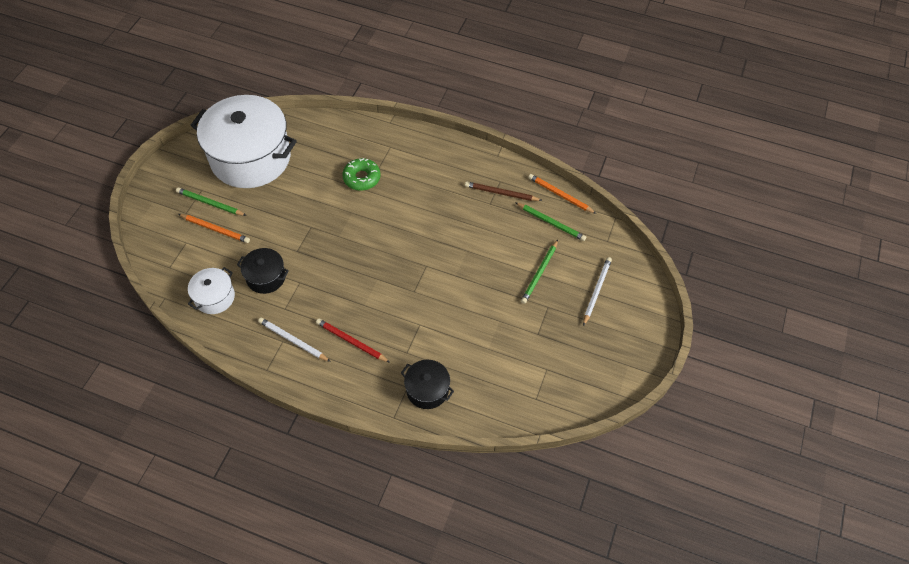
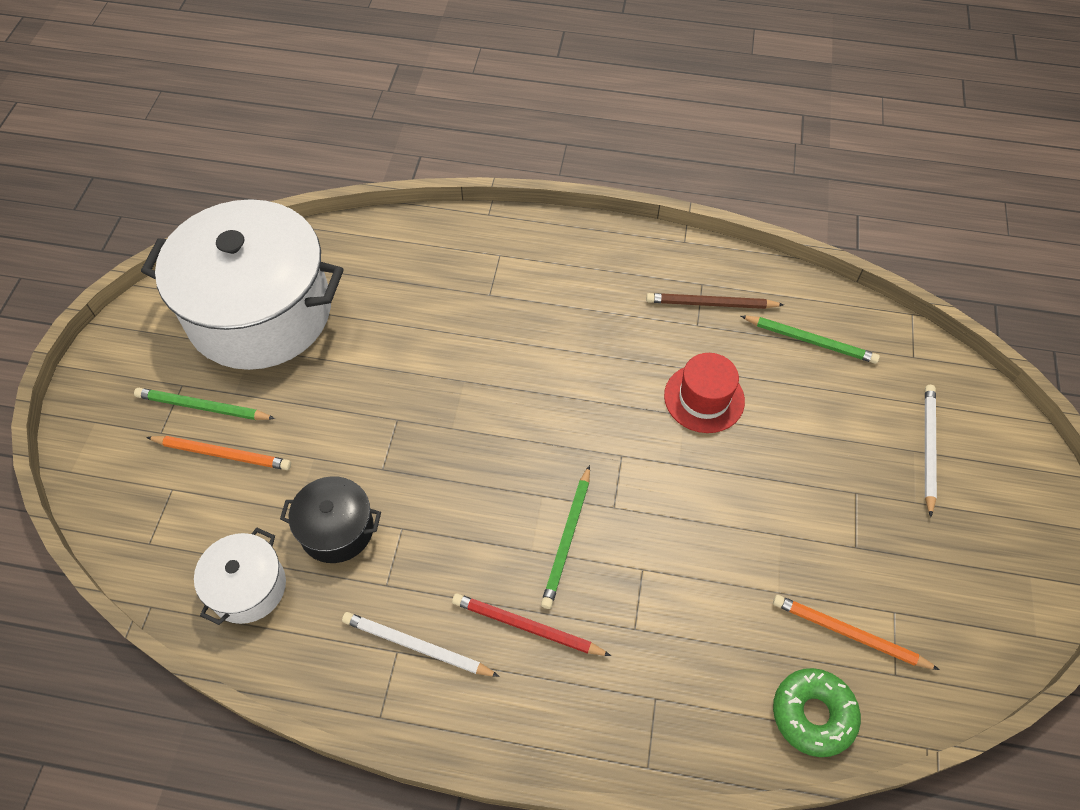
camera: 10 degrees left, 0 degrees up
(362, 178) = (465, 316): green donut -> green donut (813, 714)
(427, 390) = (694, 697): black pot -> none
(480, 243) = (704, 398): none -> red hat
(539, 273) = (821, 433): green pencil -> green pencil (567, 539)
(560, 195) = (809, 291): orange pencil -> orange pencil (849, 634)

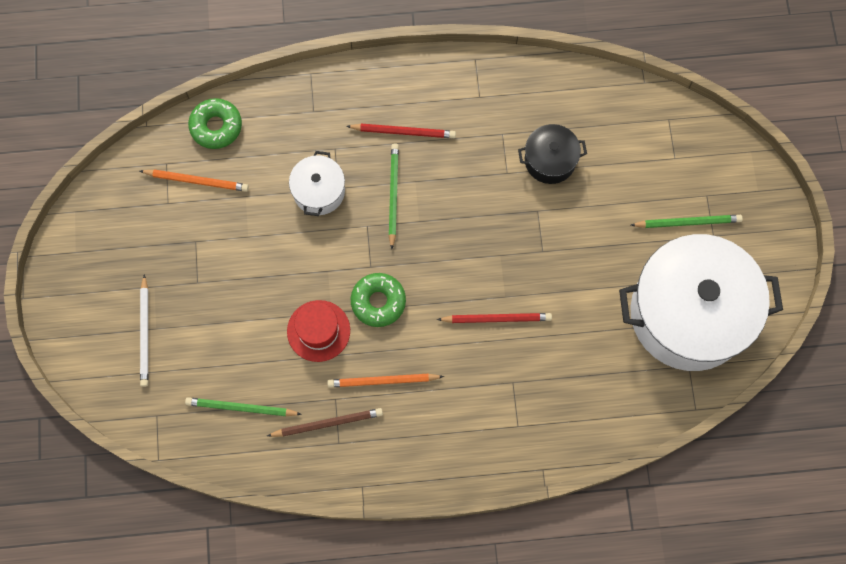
camera: 165 degrees right, 15 degrees up
(222, 454) = (654, 191): orange pencil -> orange pencil (383, 381)
(248, 587) = (589, 109): white pot -> white pot (319, 191)
(417, 646) = (468, 102): white pencil -> none
(483, 360) = (496, 318): none -> red pencil
(622, 412) = (378, 302): none -> green donut

